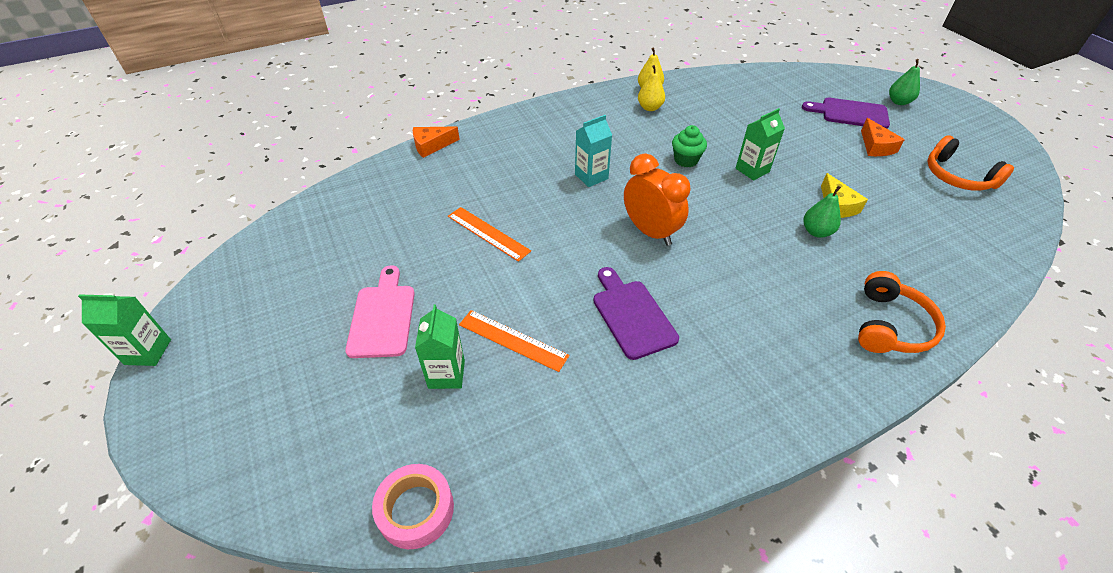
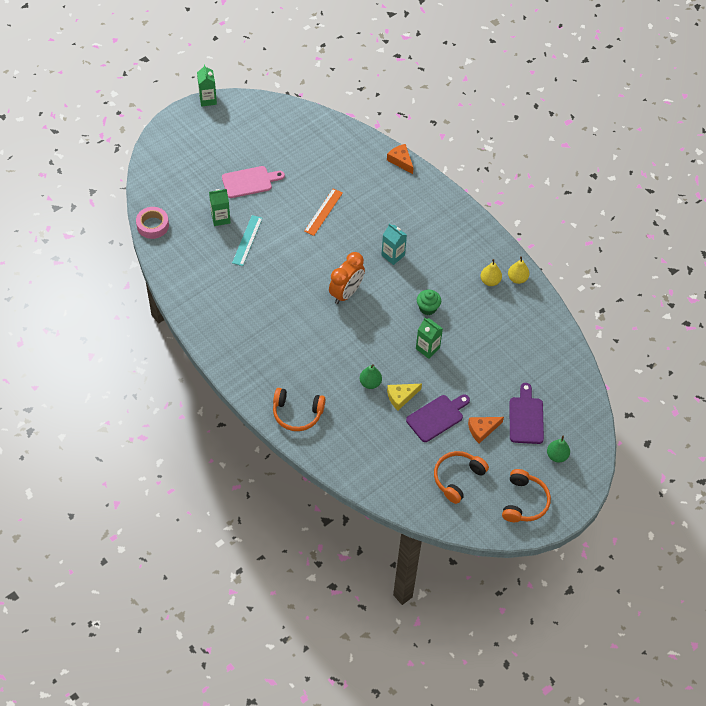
camera: 75 degrees right, 10 degrees up
(513, 340) = (247, 240): orange ruler -> turquoise ruler
(631, 315) = (276, 290): purple cutting board -> purple cutting board (437, 417)
(972, 132) = (524, 502): none -> orange headphones

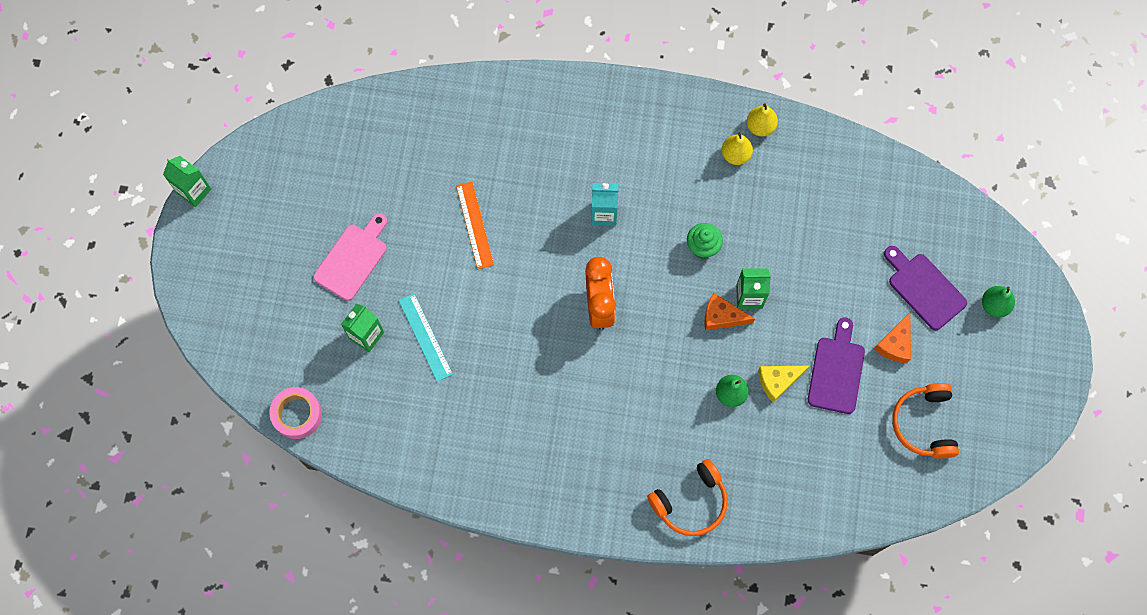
camera: 40 degrees left, 15 degrees up
(400, 161) = (497, 84): orange cheese -> orange cheese (722, 316)
(401, 397) = (778, 381): yellow cheese -> yellow cheese turned 45 degrees clockwise
(524, 502) = (1012, 389): orange headphones -> none

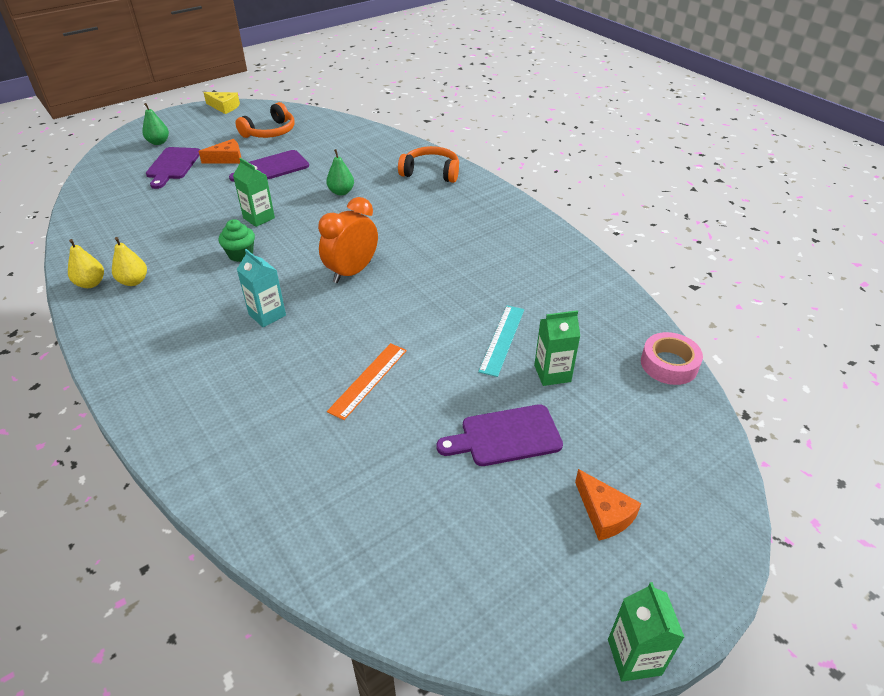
camera: 135 degrees left, 30 degrees down
(353, 259) = (505, 436): pink cutting board -> purple cutting board
(722, 316) = (289, 220): orange cheese -> orange cheese (604, 513)
(778, 381) = (308, 181): yellow cheese -> yellow cheese (224, 107)

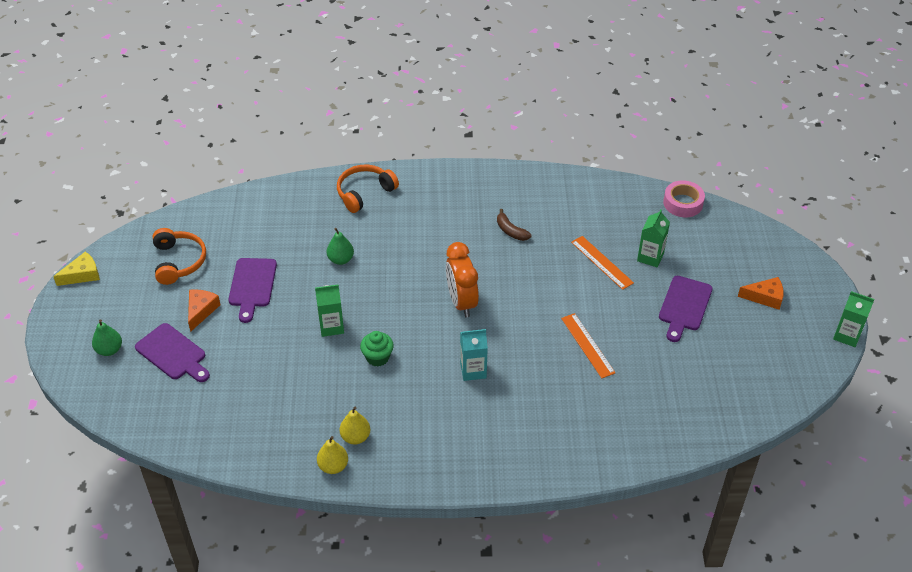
camera: 55 degrees left, 5 degrees up
(477, 262) = (511, 231): none -> brown banana
(502, 339) = (601, 262): turquoise ruler -> orange ruler

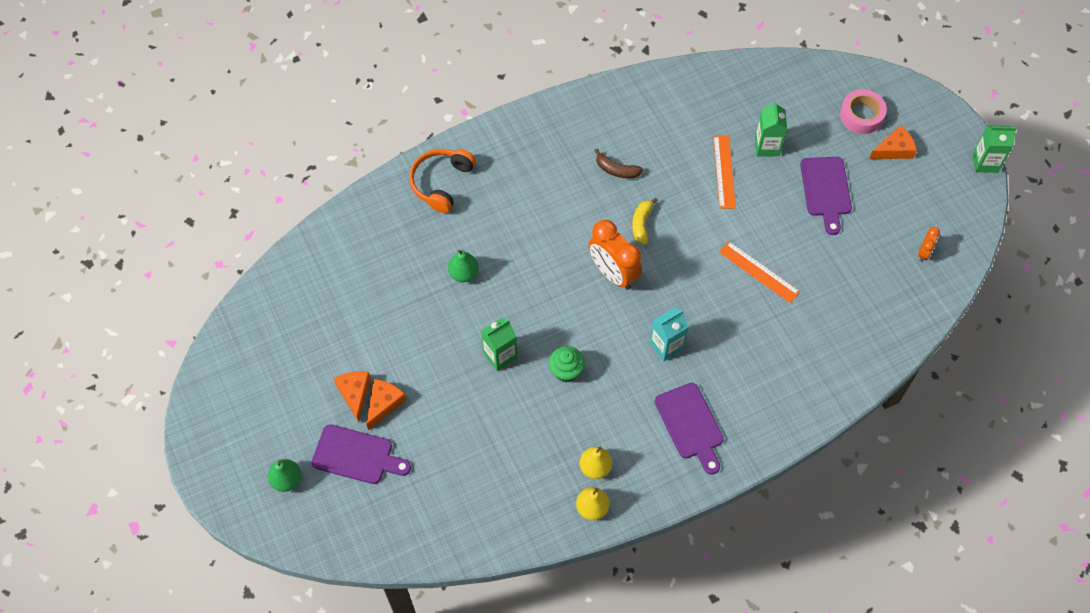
camera: 25 degrees left, 15 degrees up
(82, 275) = (198, 405): yellow cheese -> none
(179, 261) = (294, 346): orange headphones -> none
(218, 326) = (384, 404): none -> orange cheese
(252, 285) = (390, 342): purple cutting board -> purple cutting board (690, 424)
(508, 275) = (641, 224): none -> yellow banana
(601, 262) = (724, 171): orange ruler -> orange ruler turned 60 degrees clockwise
(683, 203) = (766, 70): pink tape -> pink tape (861, 115)
(748, 384) = (924, 252): none -> orange clock

